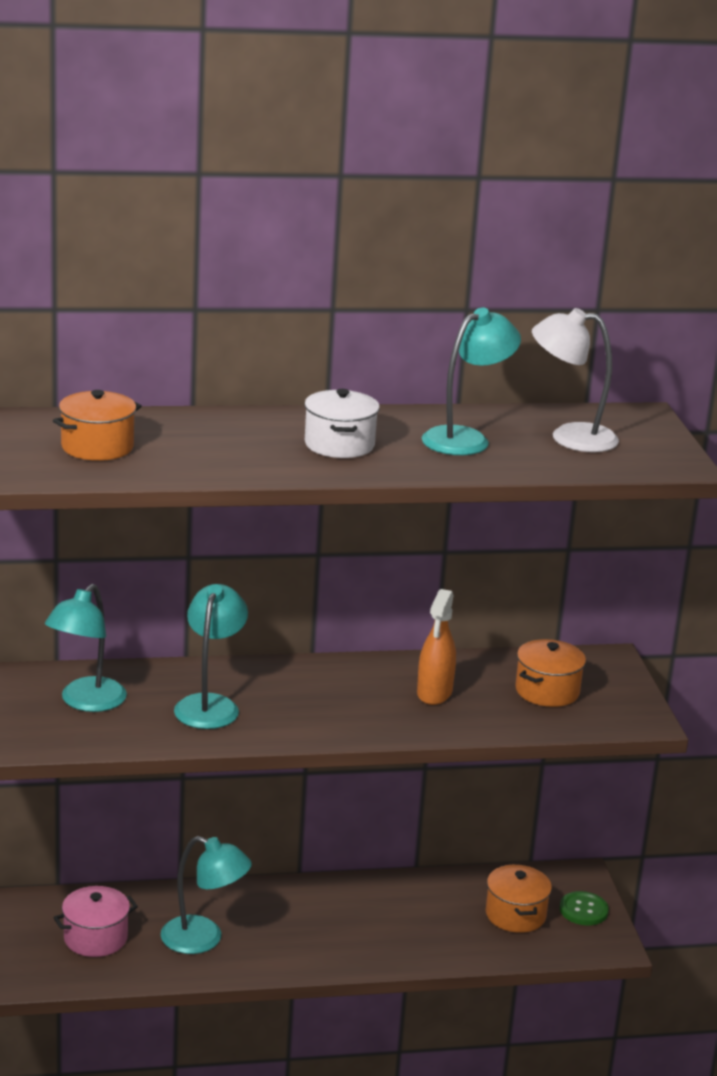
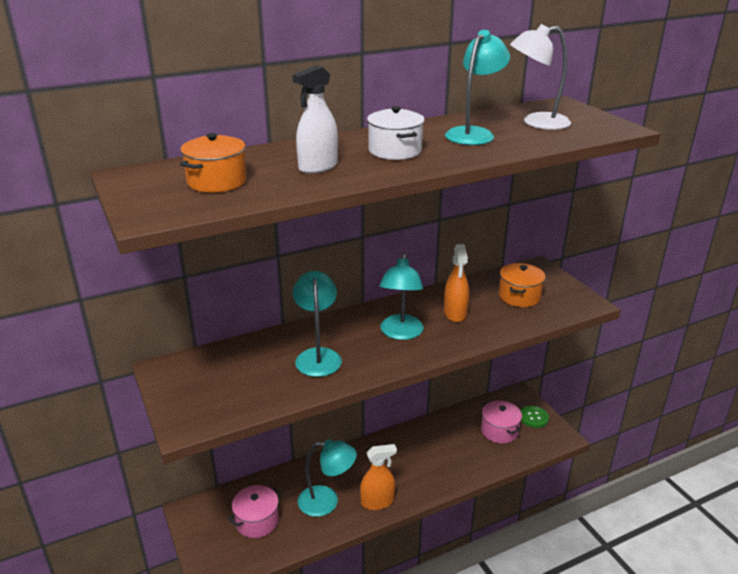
camera: 15 degrees left, 5 degrees up
(86, 702) = (231, 375): turquoise lamp -> turquoise lamp (400, 333)
(227, 449) = (318, 167): none -> white spray bottle
(275, 957) = (377, 502): none -> orange spray bottle
(515, 915) = (499, 431): orange pot -> pink pot

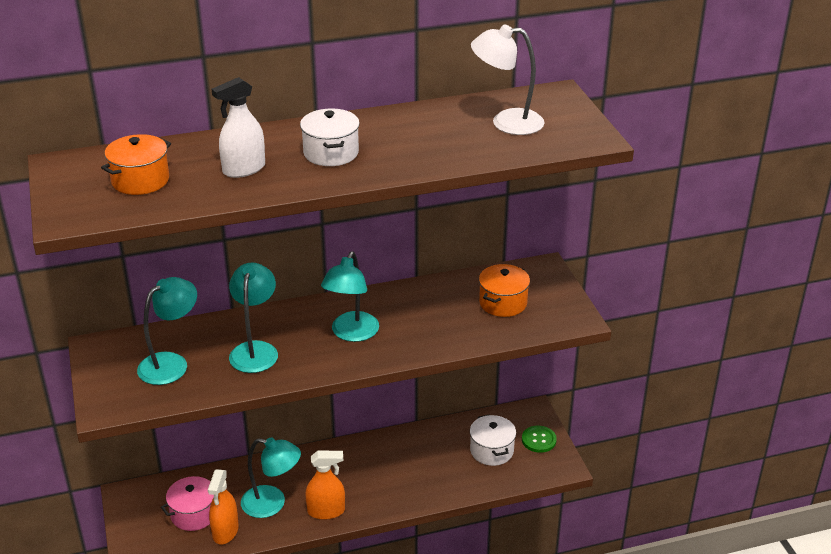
camera: 10 degrees right, 5 degrees up
(455, 313) = (421, 316): orange spray bottle -> orange spray bottle (225, 531)
(474, 133) = (427, 134): turquoise lamp -> turquoise lamp (171, 363)
(499, 431) = (491, 451): pink pot -> white pot

